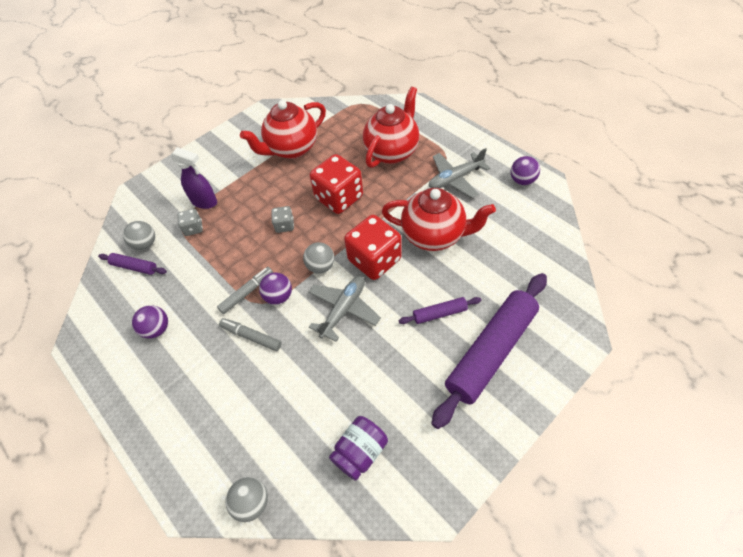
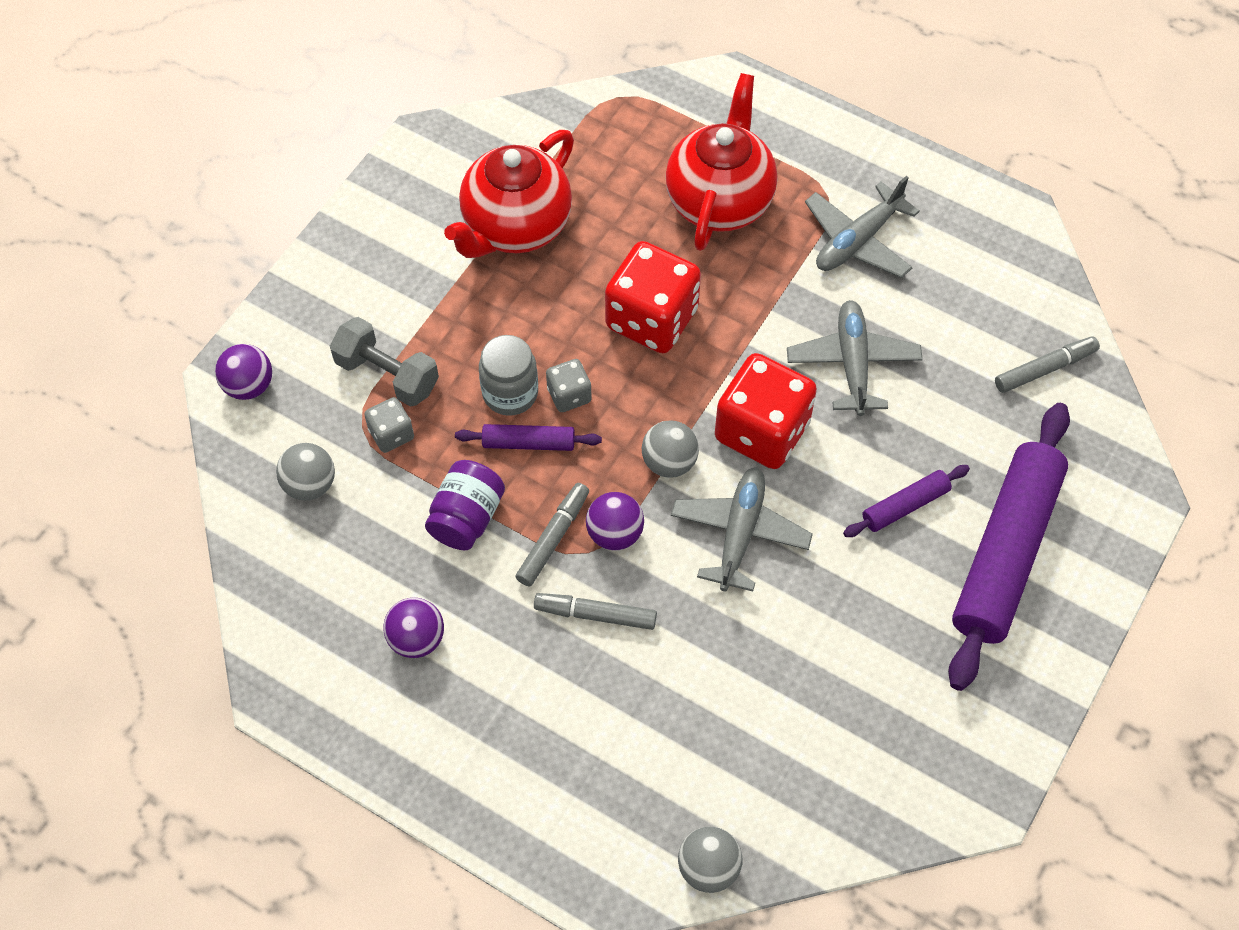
camera: 20 degrees left, 5 degrees up
(134, 267) = (312, 534): purple rolling pin -> purple rolling pin (528, 443)
(204, 202) = (387, 375): purple spray bottle -> grey dumbbell
(257, 220) = (510, 393): none -> grey jar
(360, 452) = (848, 755): purple jar -> purple jar (467, 517)
(434, 235) = (853, 363): red teapot -> grey plane
(522, 180) = (979, 223): purple ball -> purple ball (249, 386)
(540, 256) = (1045, 369): none -> grey marker

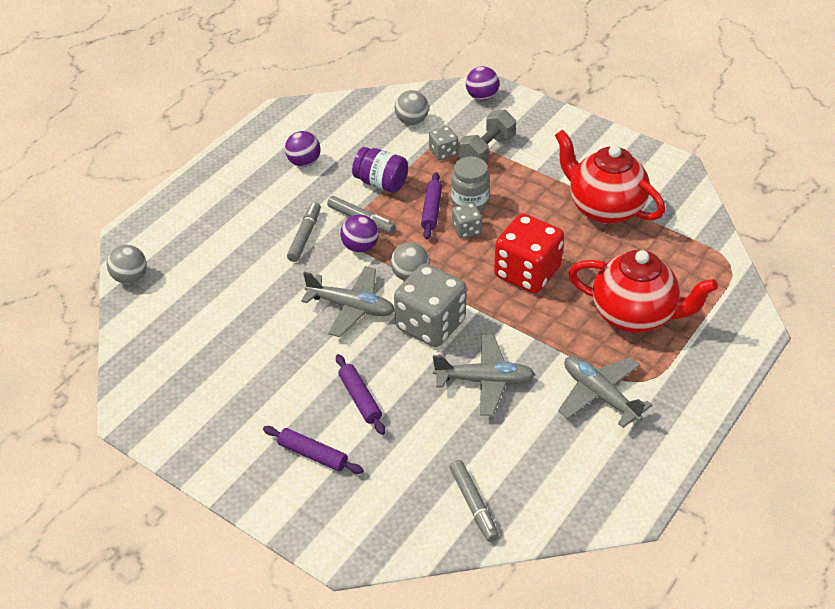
camera: 95 degrees right, 15 degrees down
(762, 431) = (430, 324): red dice -> grey dice
(1006, 552) = (313, 455): purple rolling pin -> purple rolling pin, size x0.45

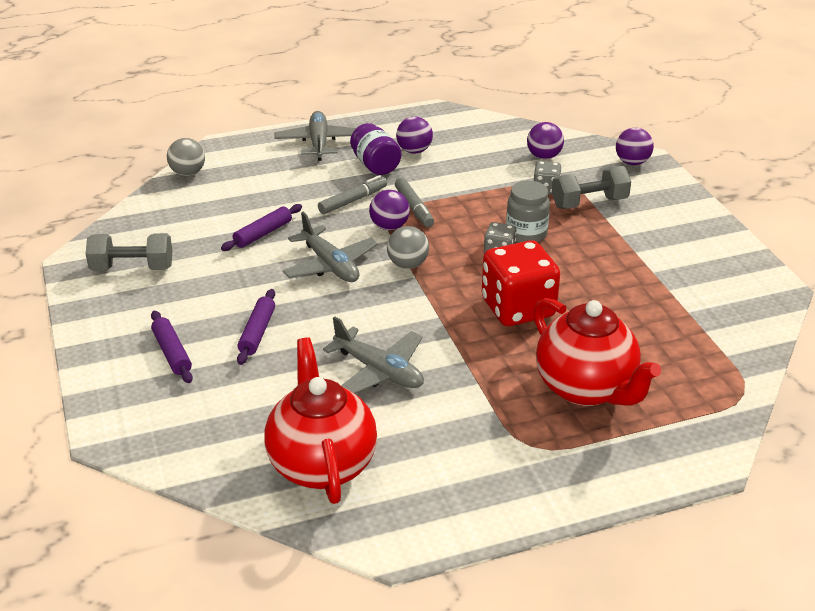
camera: 35 degrees right, 10 degrees down
(189, 396) = (132, 268): none -> grey dumbbell
(381, 183) = (463, 189): purple jar -> purple jar (375, 165)
(411, 121) = (544, 156): grey ball -> purple ball
(430, 324) = (382, 307): grey dice -> none
(431, 210) = (484, 226): purple rolling pin -> purple rolling pin (263, 234)
(473, 504) = (254, 459): grey marker -> none
(600, 395) = (474, 436): grey plane -> grey plane (319, 143)
(604, 208) = (656, 291): red teapot -> red teapot (322, 464)

